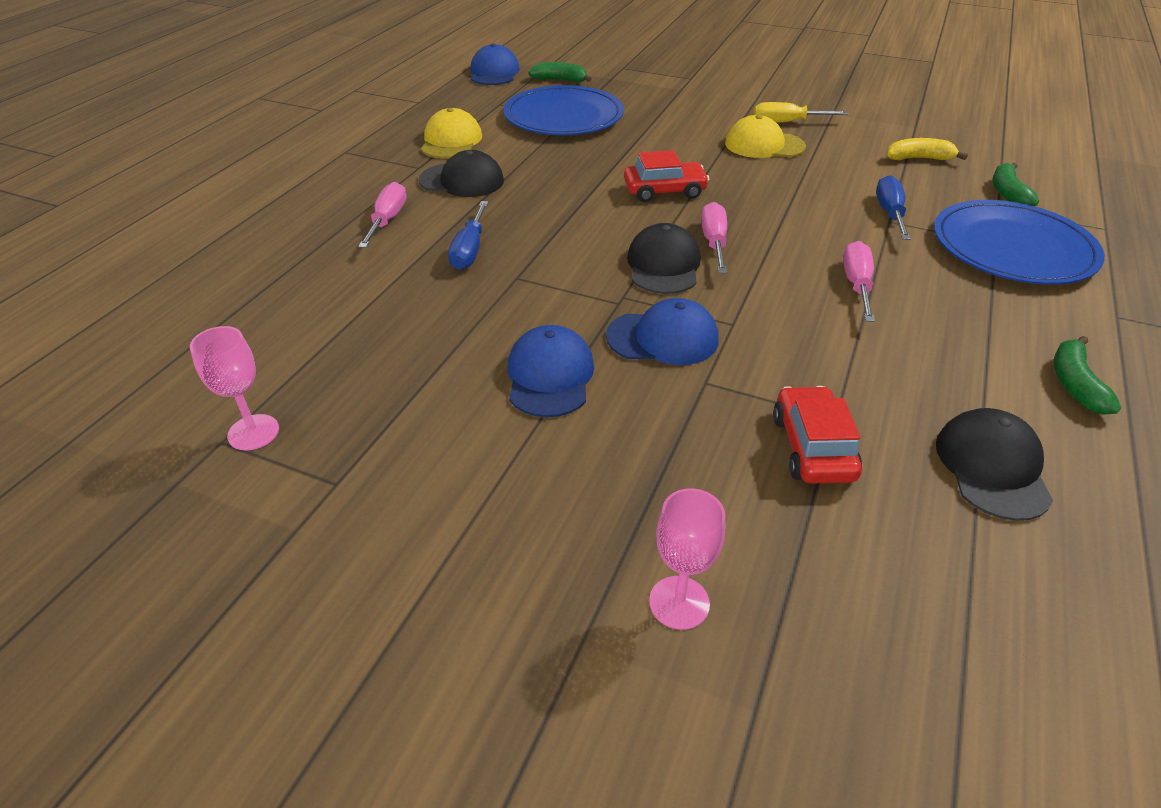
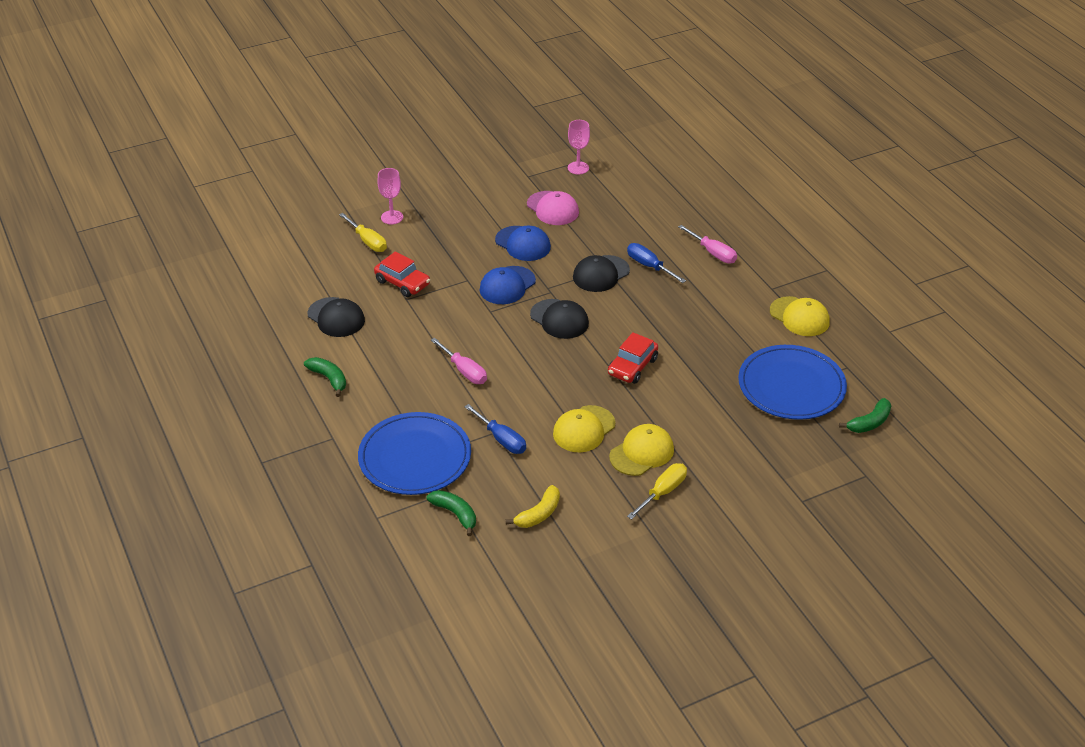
camera: 130 degrees right, 0 degrees up
(418, 396) = (552, 208): none -> pink cap
(462, 180) = (734, 297): black cap -> black cap (601, 274)
(494, 73) = (921, 395): blue cap -> none
(714, 242) = (558, 349): pink screwdriver -> none
(790, 581) = (368, 241): none -> yellow screwdriver
(792, 180) = (584, 429): none -> yellow cap

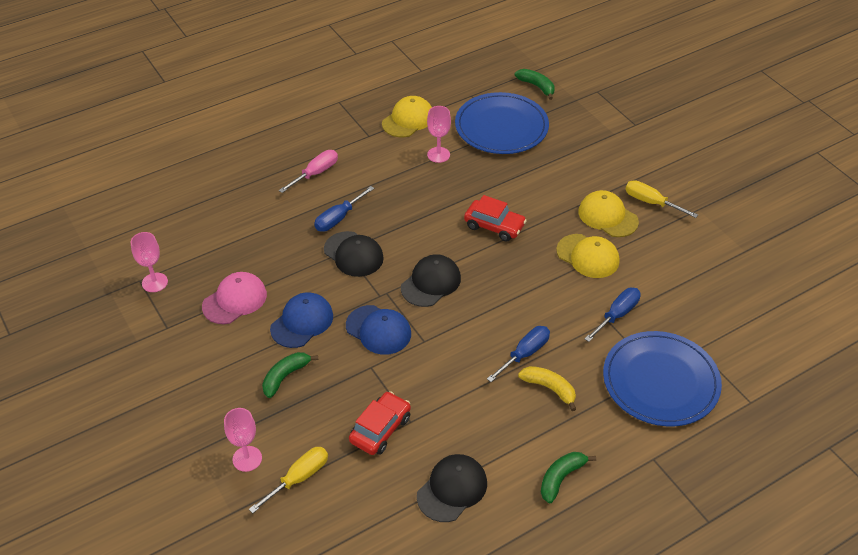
camera: 95 degrees left, 5 degrees up
(455, 514) = (724, 341): green banana -> green banana (285, 376)
(464, 371) = (524, 354): pink screwdriver -> blue screwdriver
(539, 514) = (704, 281): yellow banana -> yellow banana (549, 388)
(742, 335) = (438, 155): none -> pink goblet

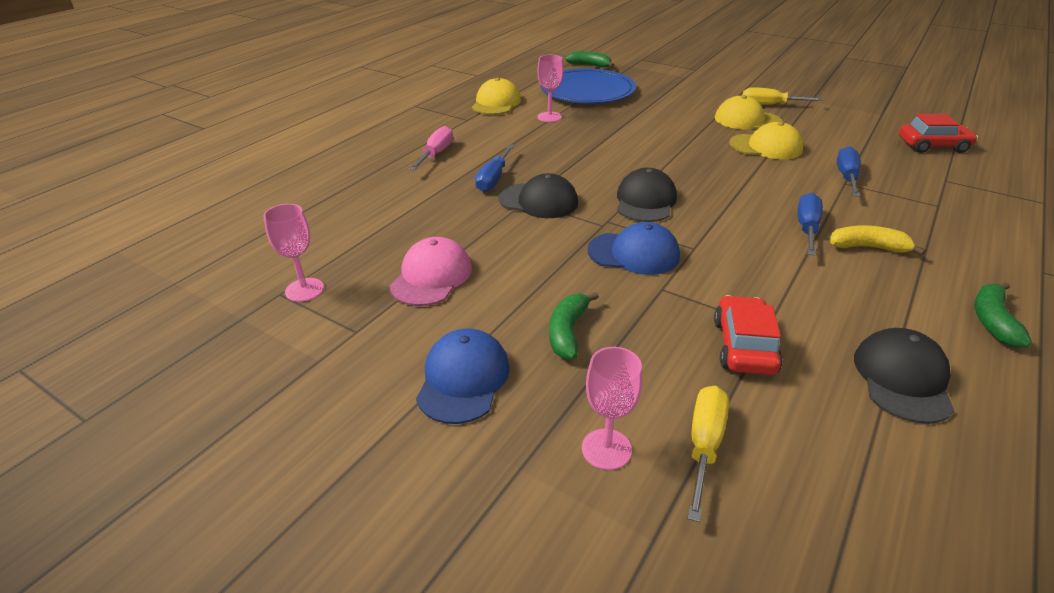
camera: 25 degrees left, 10 degrees down
(302, 322) = (536, 272): blue cap -> blue cap (463, 379)
(494, 226) = (657, 148): red car -> red car (932, 146)
(660, 381) = (953, 211): blue plate -> none

